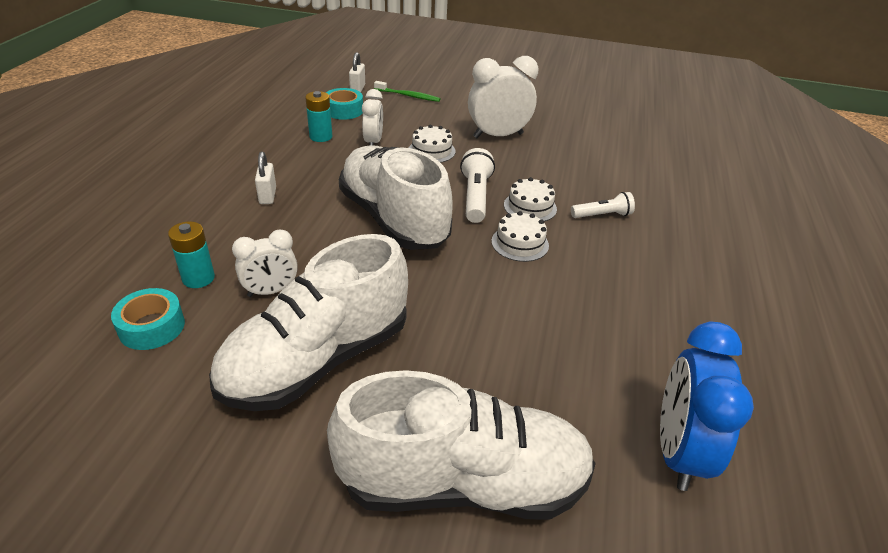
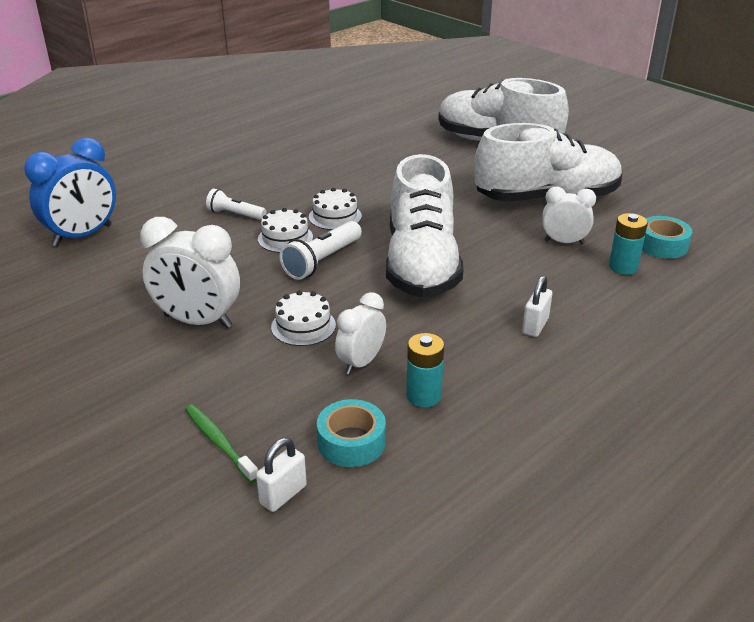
camera: 145 degrees left, 5 degrees down
(678, 451) = (382, 124): blue clock -> blue clock (82, 235)

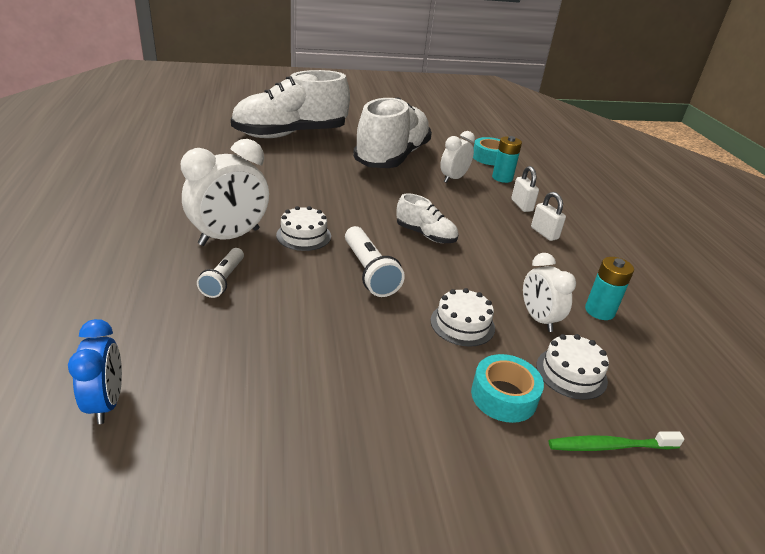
camera: 60 degrees left, 0 degrees up
(82, 235) = (106, 403): blue clock -> blue clock, size x0.61
(198, 321) = (399, 382): white clock -> white clock (229, 237)
(235, 214) = (223, 280): white flashlight -> white flashlight turned 45 degrees counterclockwise
(283, 495) = (698, 435): white padlock -> white padlock (521, 205)
(285, 238) = (307, 273): white cake -> white cake (571, 373)
(351, 442) = (641, 369): turquoise tape -> turquoise tape (504, 396)
(421, 265) = (425, 235): white shoe -> white shoe, size x0.45

